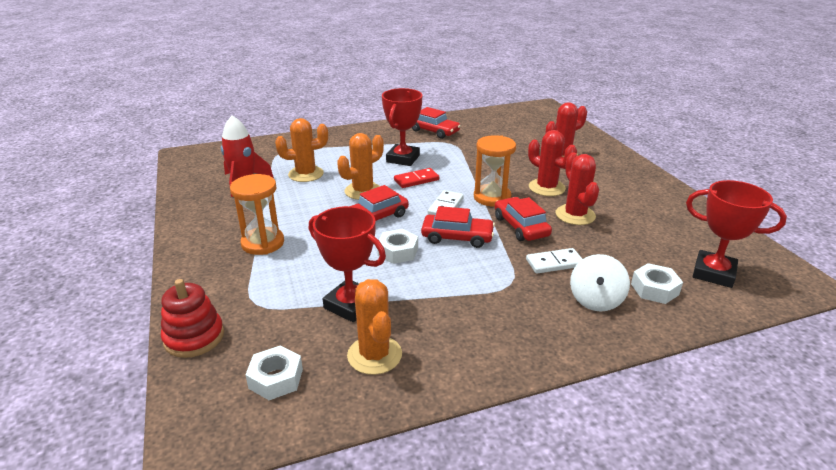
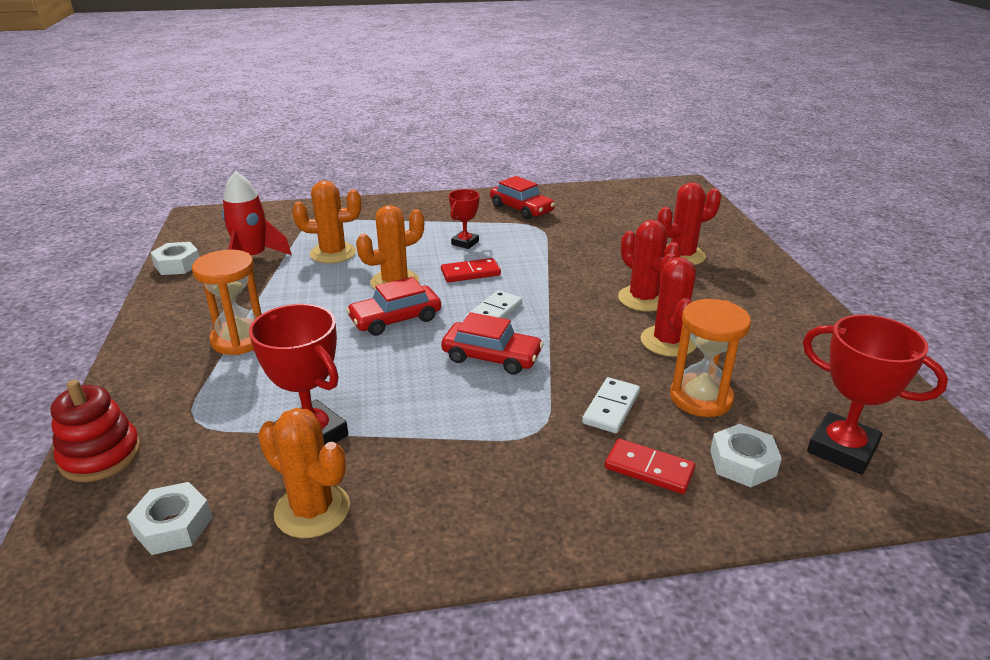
camera: 10 degrees right, 0 degrees up
(374, 355) = (312, 510): orange cactus -> orange cactus turned 45 degrees counterclockwise
(398, 251) = (404, 369): white nut -> white nut (177, 265)
(403, 159) = (465, 243): red trophy -> red trophy, size x0.58
(492, 197) = (561, 306): orange hourglass -> orange hourglass (701, 398)
(521, 226) = (585, 350): red car -> none
(554, 263) = (611, 408): white domino -> white domino turned 60 degrees counterclockwise
(596, 300) = (649, 469): white spinning top -> red domino

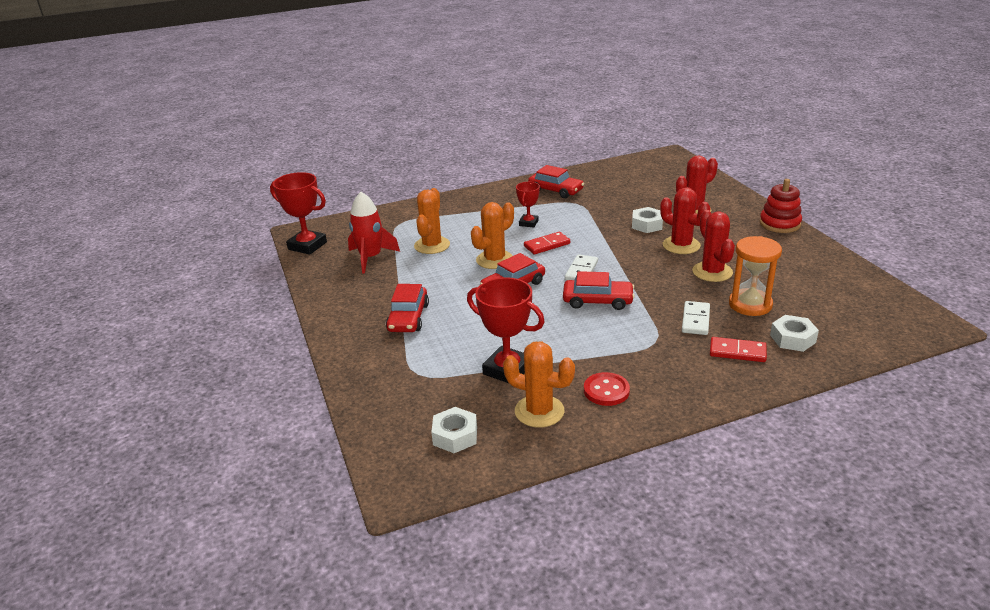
camera: 10 degrees left, 0 degrees up
(100, 456) = (370, 406): red stacking toy -> red stacking toy (779, 224)
(177, 265) = (315, 272): white nut -> white nut (647, 225)
(239, 339) = (408, 318): orange hourglass -> red car
(333, 253) = (432, 245): orange cactus -> orange cactus turned 60 degrees counterclockwise
(425, 495) = (606, 391): none -> red button
(842, 449) = (849, 320): red trophy -> red trophy (307, 246)

